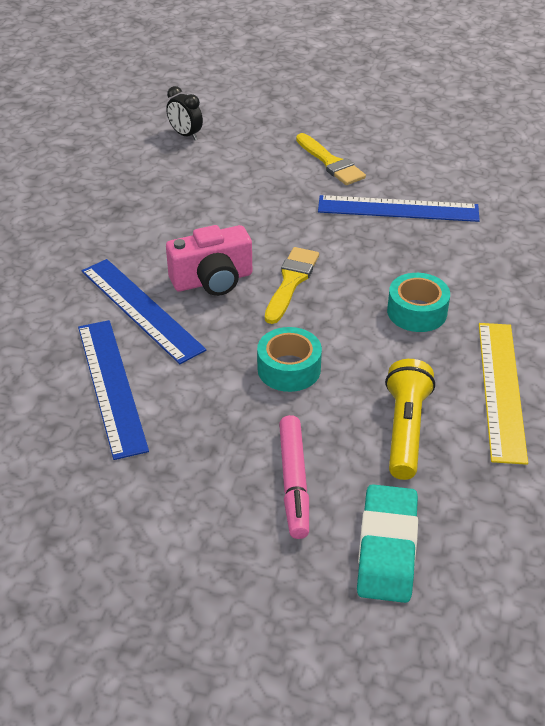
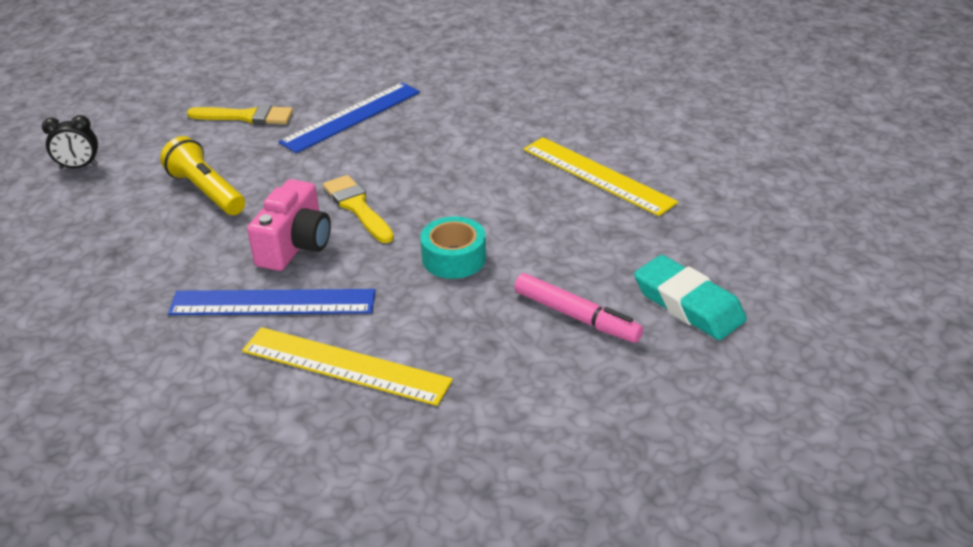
camera: 50 degrees left, 5 degrees down
(111, 386) = (345, 366): blue ruler -> yellow ruler
(405, 430) = (585, 236): yellow flashlight -> yellow flashlight (206, 191)
(417, 312) = (474, 168): turquoise tape -> none

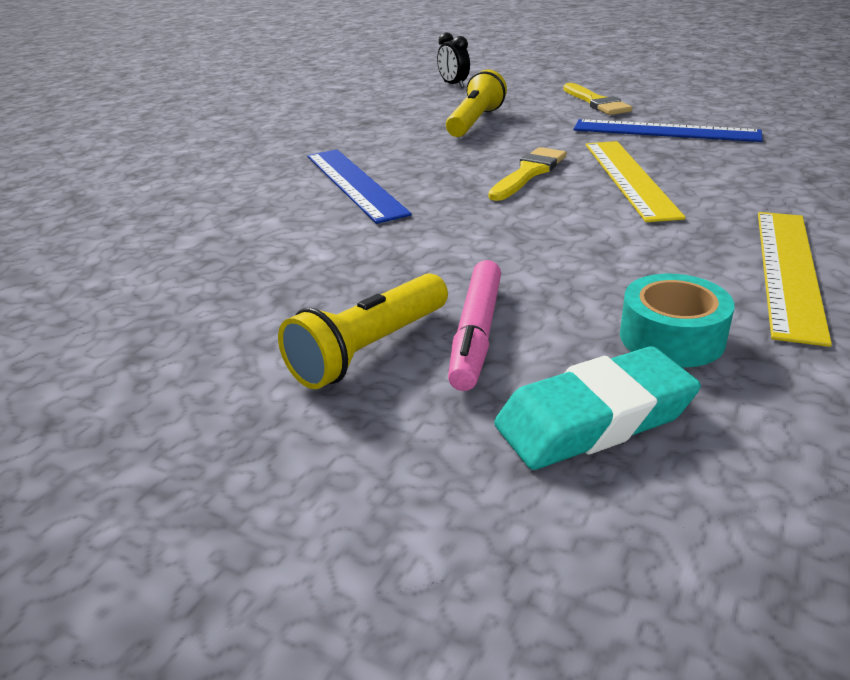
camera: 65 degrees right, 5 degrees down
(295, 246) = (441, 168): pink camera -> none
(345, 366) = (290, 235): yellow ruler -> yellow ruler (629, 178)
(454, 258) = (504, 235): turquoise tape -> turquoise tape (671, 337)
(561, 368) = (369, 349): none -> yellow flashlight
(688, 304) = (594, 419): turquoise eraser -> turquoise eraser turned 45 degrees clockwise

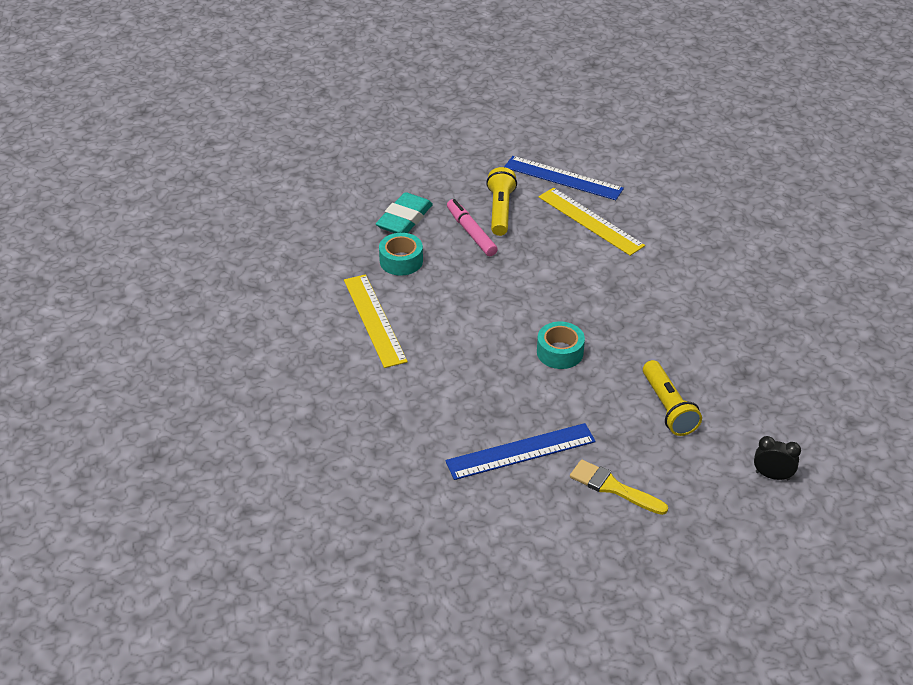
camera: 140 degrees right, 10 degrees up
(354, 183) = (644, 298): blue ruler -> blue ruler (563, 178)
(529, 173) = (560, 352): yellow brush -> turquoise tape
(629, 178) = (498, 371): yellow ruler -> yellow ruler (590, 221)

